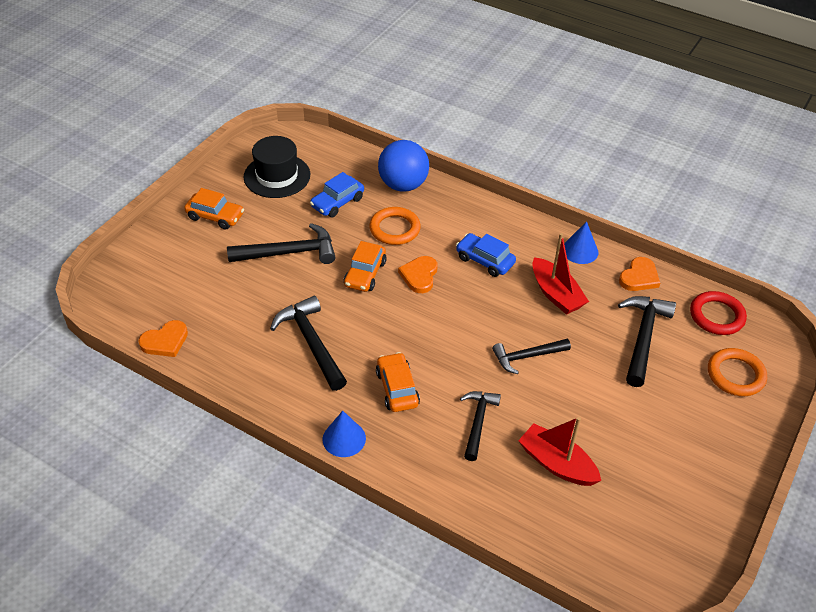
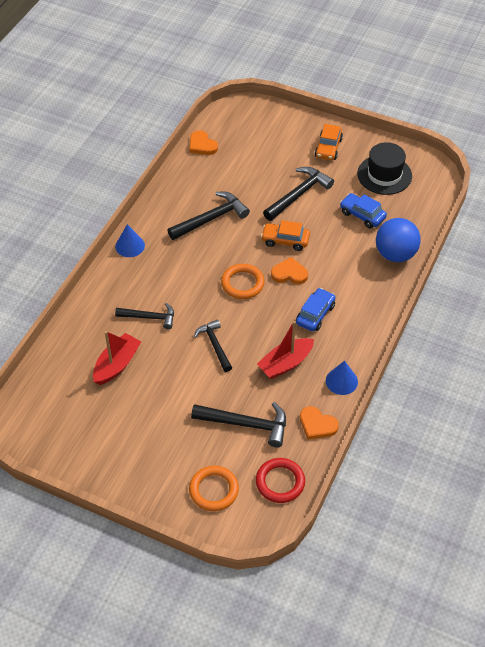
camera: 85 degrees right, 5 degrees up
(289, 252) = (299, 194): black hammer -> black hammer turned 120 degrees counterclockwise
(394, 229) = (339, 253): orange ring -> orange ring (242, 283)
(397, 388) = (175, 270): orange car -> none

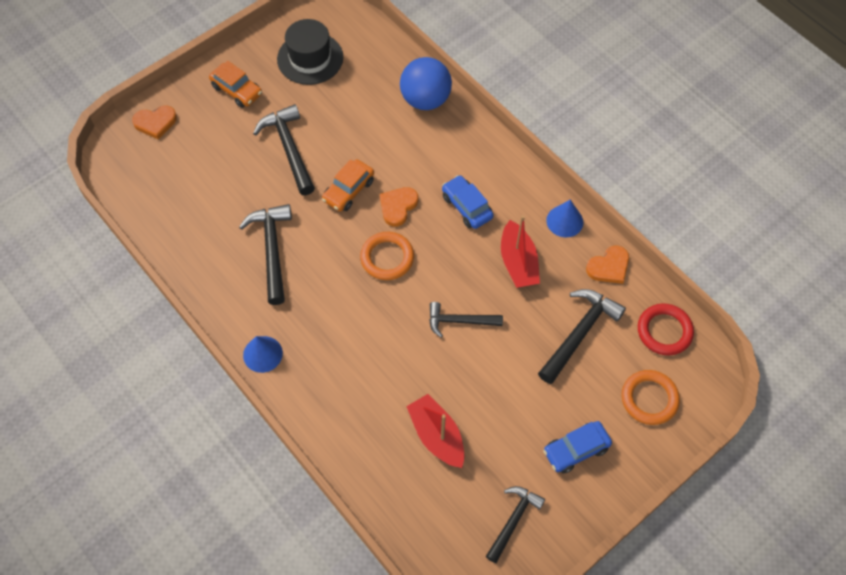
camera: 65 degrees left, 10 degrees up
(149, 317) = (385, 373): black hammer -> black hammer (513, 520)
(202, 145) = (148, 212): orange heart -> orange heart (155, 123)
(362, 215) = (355, 104): blue car -> blue car (576, 450)

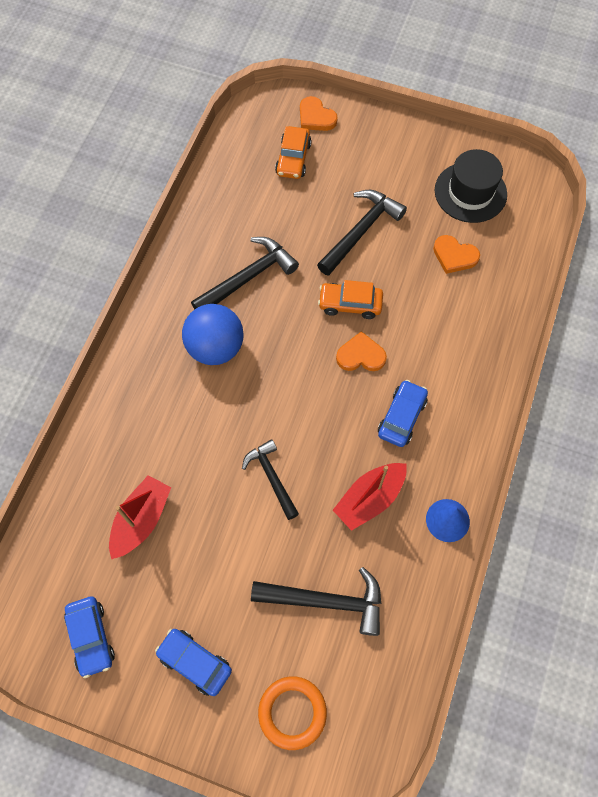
camera: 60 degrees right, 5 degrees up
(237, 90) = (392, 156): orange car -> orange car (293, 159)
(262, 354) = (142, 328): blue cone -> none
(387, 258) = (300, 376): orange ring -> none
(425, 100) = (498, 314): blue ball -> blue ball (215, 347)
(513, 520) = (91, 637): black hammer -> blue car
(609, 267) = (422, 593): orange heart -> orange heart (454, 256)
(664, 331) = (381, 691): red ring -> none

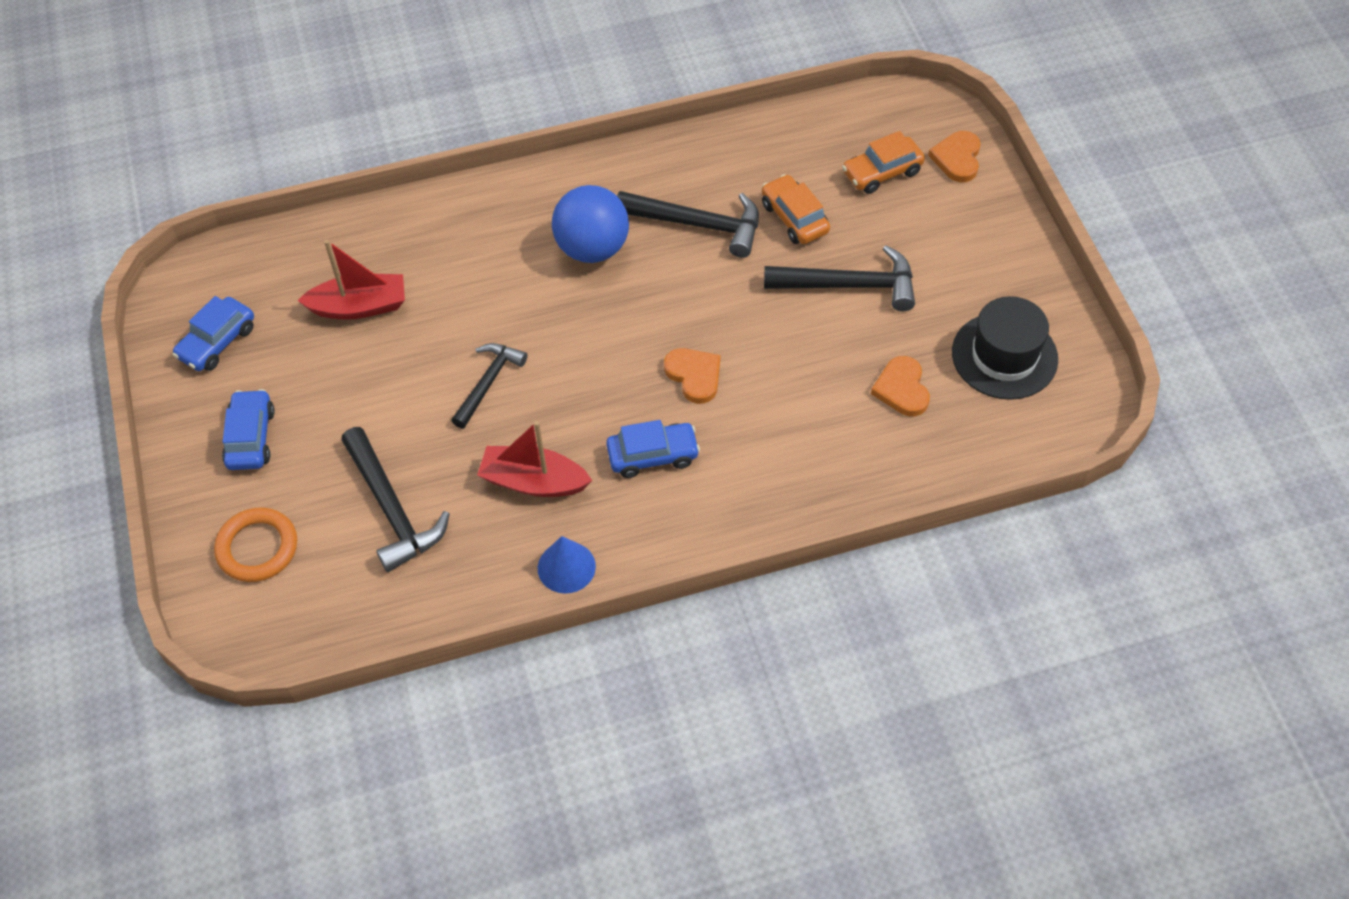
camera: 55 degrees right, 10 degrees down
(350, 304) = (748, 330): orange car -> orange car (794, 218)

